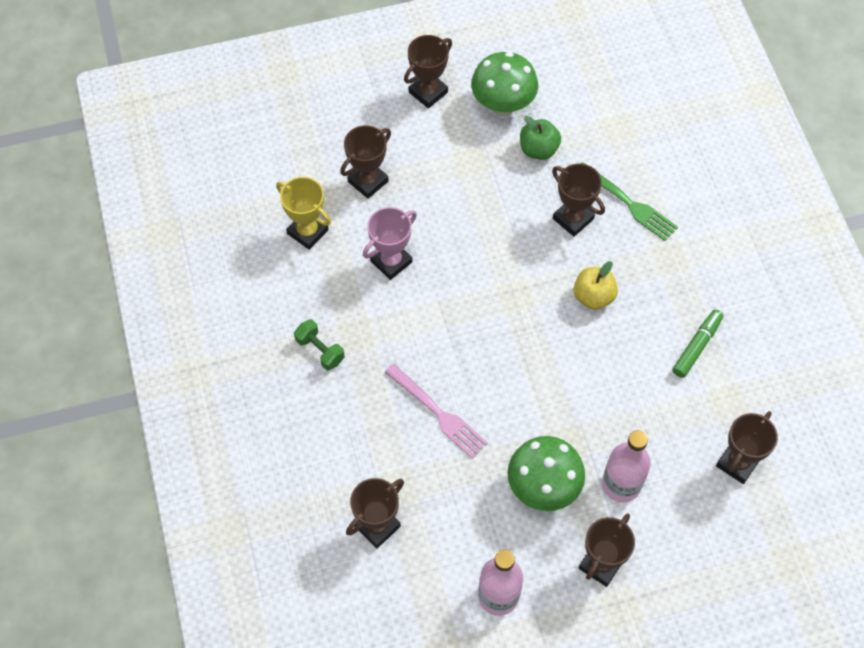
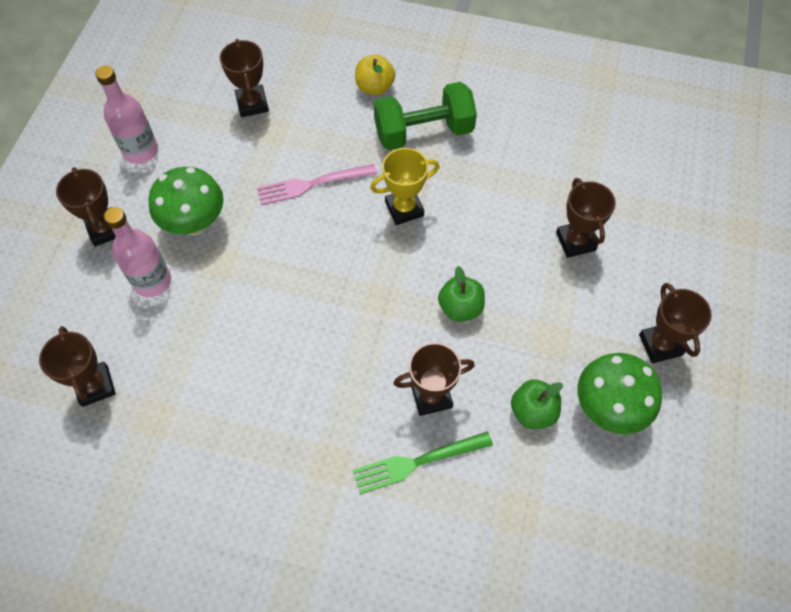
camera: 120 degrees right, 0 degrees up
(307, 232) = (546, 172): yellow trophy -> yellow trophy (404, 209)
(320, 350) = (423, 132): green dumbbell -> green dumbbell, size x1.97
(391, 261) = (477, 219): pink trophy -> none
(485, 234) = (460, 307): none -> green apple
(593, 296) = (336, 364): yellow apple -> yellow apple (375, 87)
(697, 346) = (223, 425): green marker -> none

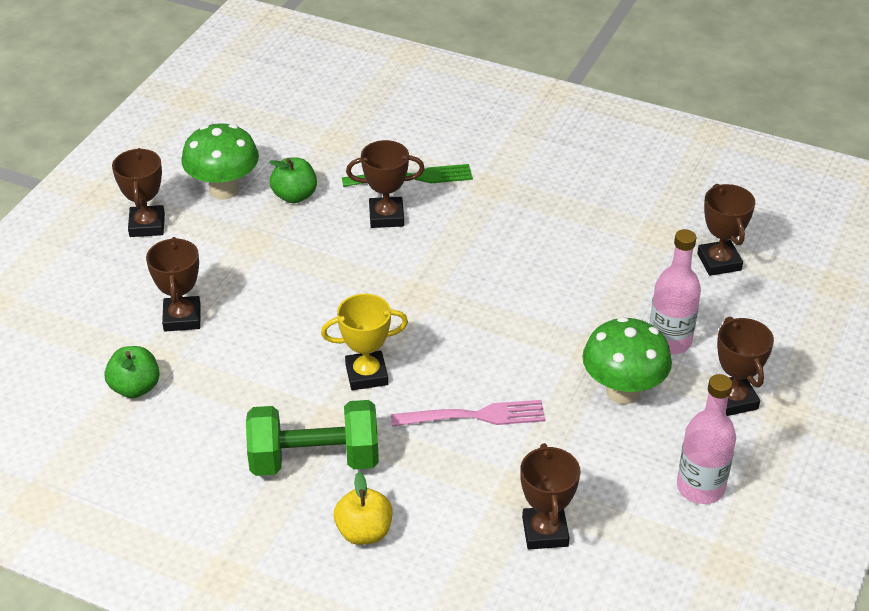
camera: 170 degrees left, 20 degrees down
(460, 307) = (334, 277): green apple -> green apple (135, 388)

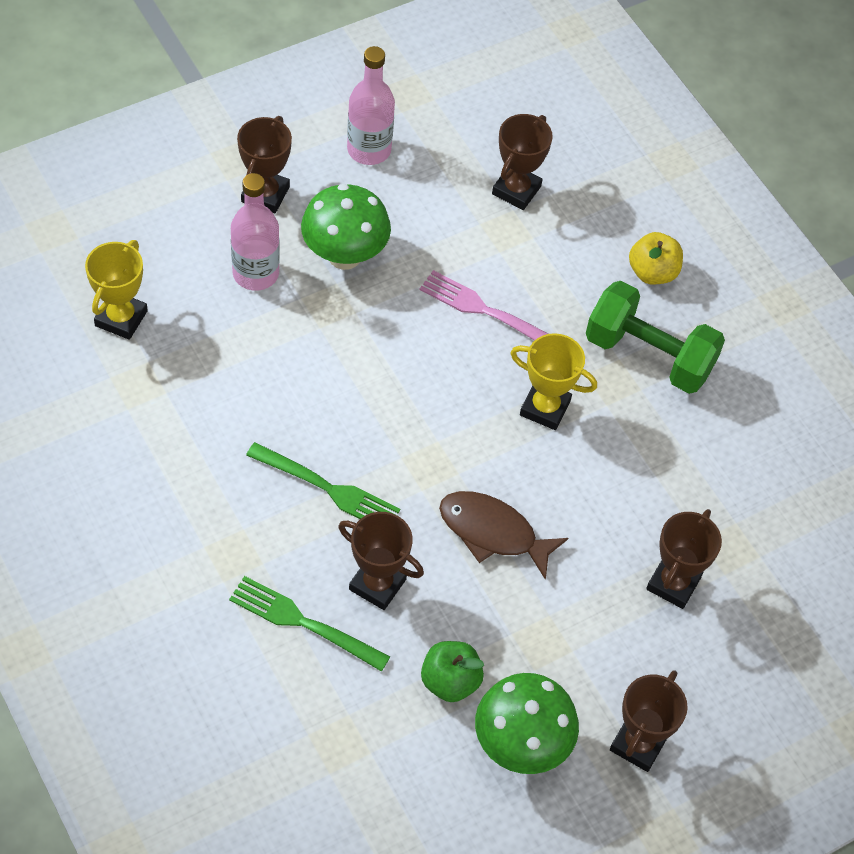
camera: 150 degrees left, 15 degrees up
(135, 388) = (762, 527): green apple -> none
(336, 280) = (492, 532): none -> brown fish
(471, 246) = (328, 488): none -> green fork
(719, 262) = (121, 318): brown trophy -> yellow trophy

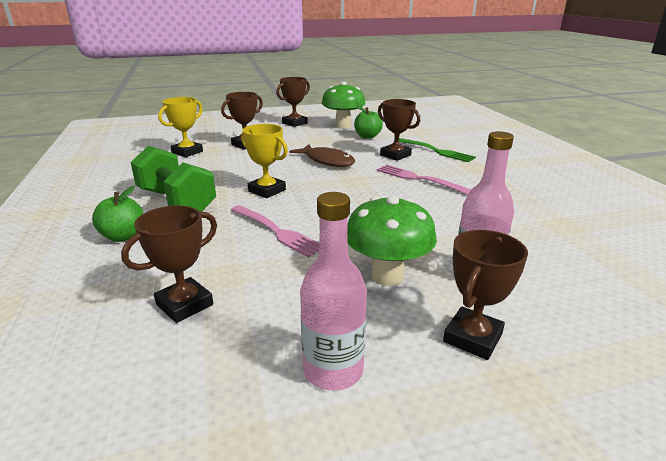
camera: 160 degrees left, 30 degrees down
(121, 318) = (598, 260): yellow trophy -> yellow trophy (187, 152)
(328, 488) = (418, 179): green fork -> pink fork
(652, 272) = (123, 236): yellow apple -> green apple

